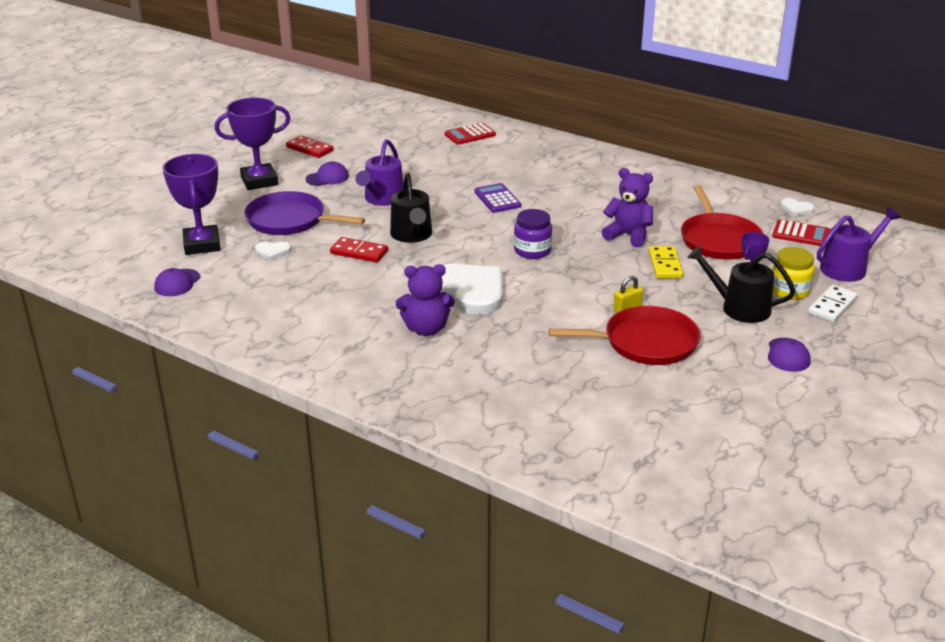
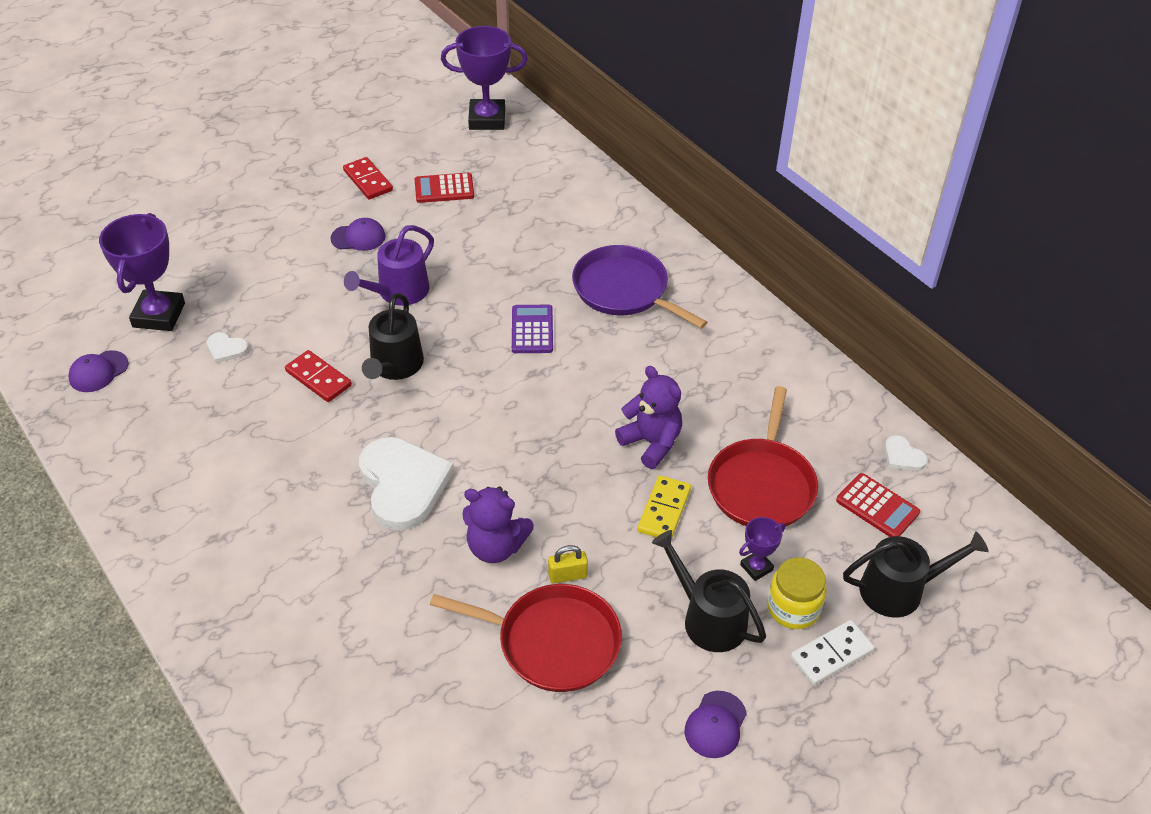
camera: 20 degrees right, 15 degrees up
(259, 181) = (280, 223): purple trophy -> purple trophy (487, 119)
(290, 220) = (275, 301): purple pan -> purple pan (624, 290)
(426, 329) = (315, 533): purple teddy bear -> purple teddy bear (496, 547)
(470, 135) = (569, 202): red calculator -> red calculator (444, 189)
(532, 251) = (518, 435): purple jar -> none
(848, 268) = (899, 590): purple watering can -> black watering can

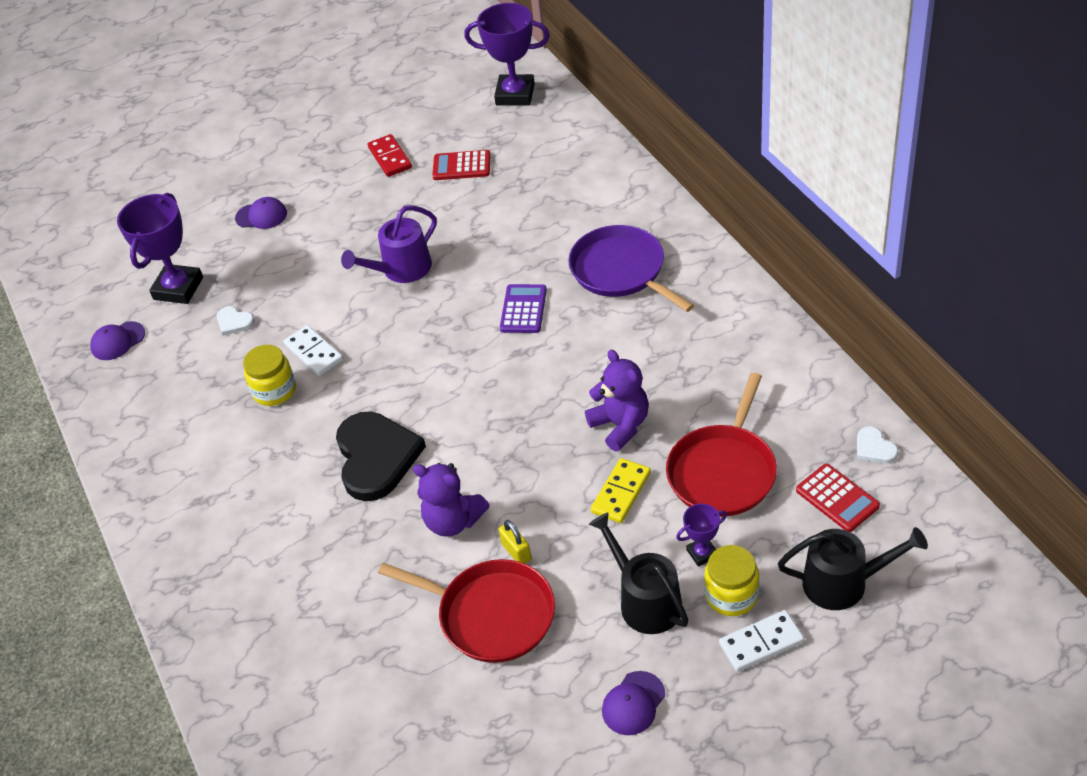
camera: 15 degrees right, 0 degrees up
(281, 419) = (274, 390): none -> yellow jar
(318, 378) = (314, 352): red domino -> white domino
(358, 237) = (372, 215): purple cap -> purple cap (261, 216)
(395, 366) = (386, 342): black watering can -> none
(403, 484) = (376, 457): white heart -> black heart
(567, 575) = (516, 552): yellow padlock -> yellow padlock turned 60 degrees clockwise

